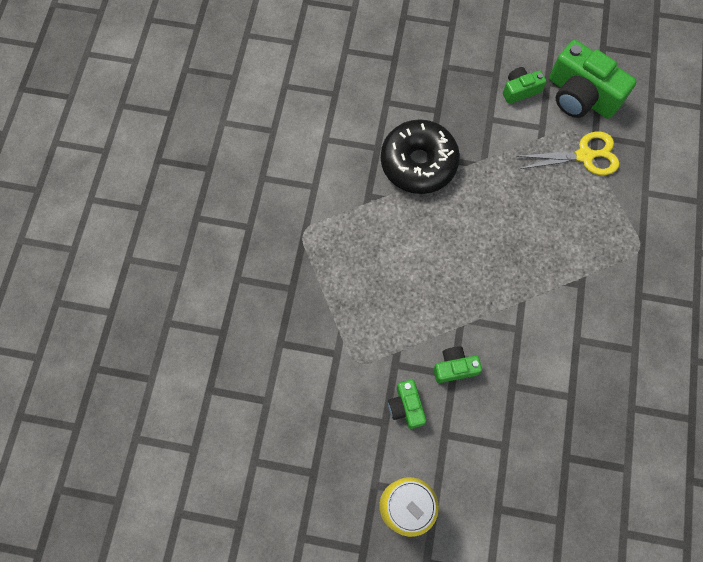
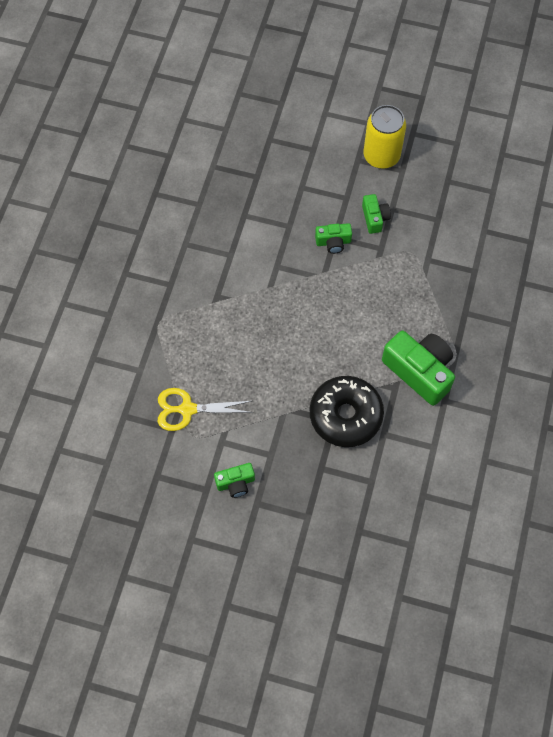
camera: 175 degrees left, 5 degrees down
(580, 96) = (176, 472): green camera -> green camera (419, 371)

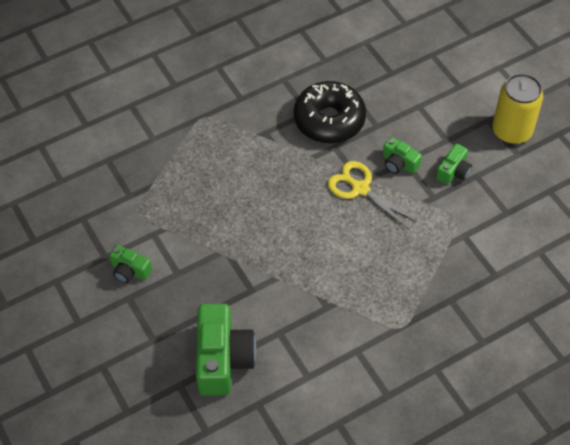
camera: 45 degrees right, 10 degrees down
(187, 409) = (155, 191): yellow scissors -> yellow scissors (360, 189)
(345, 415) = (265, 294): black donut -> black donut (329, 120)
(419, 371) = (361, 311): green camera -> green camera (223, 359)

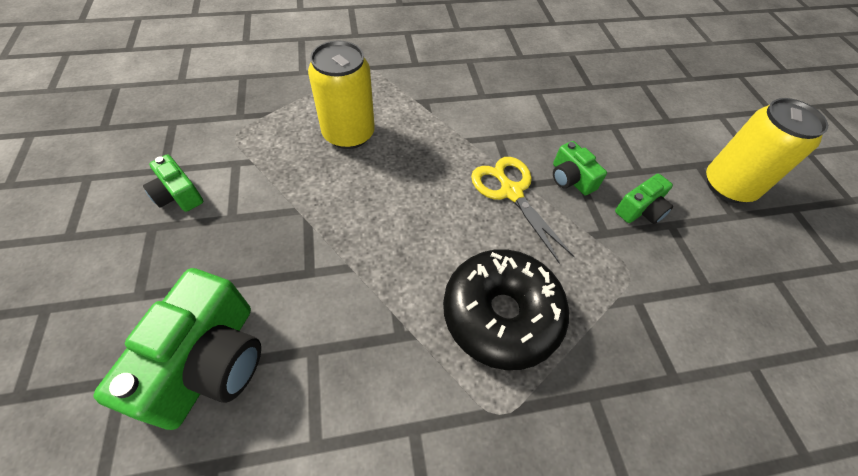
camera: 15 degrees right, 0 degrees up
(222, 182) = (348, 134): none -> yellow can
(329, 120) = (502, 110): black donut -> black donut (501, 314)

